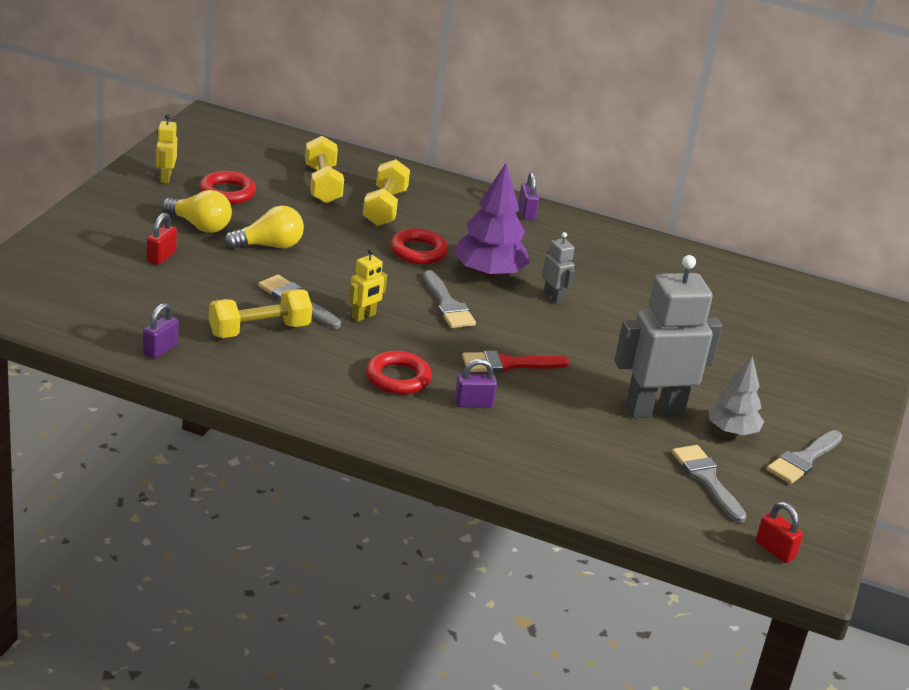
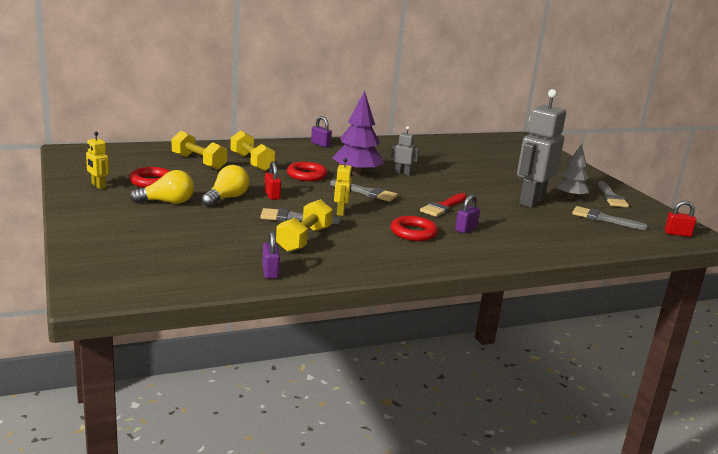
camera: 40 degrees left, 10 degrees down
(161, 257) = (174, 225): red padlock -> red padlock (272, 195)

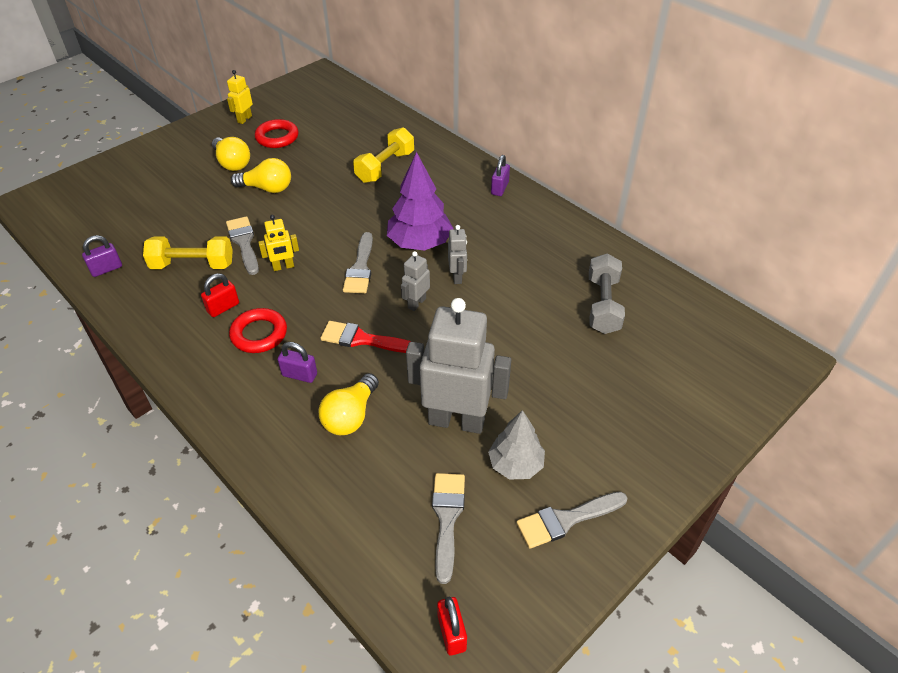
camera: 70 degrees right, 25 degrees up
(198, 162) = (354, 140): yellow dumbbell -> none
(272, 195) = (296, 210): red padlock -> red padlock (223, 307)
(306, 175) = (378, 212): red ring -> none
(419, 187) = (416, 303): none -> grey robot
(458, 153) = (603, 305): none -> grey dumbbell
(513, 223) = (350, 416): none -> yellow light bulb

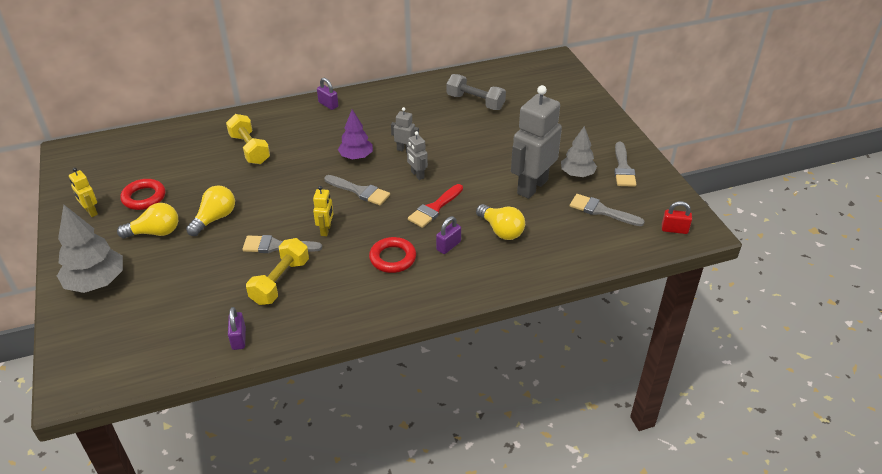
camera: 65 degrees left, 5 degrees down
(156, 160) = (96, 282): none -> grey tree
(223, 307) = (348, 272): red padlock -> none
(419, 243) = (356, 157): purple tree -> purple tree, size x0.66

